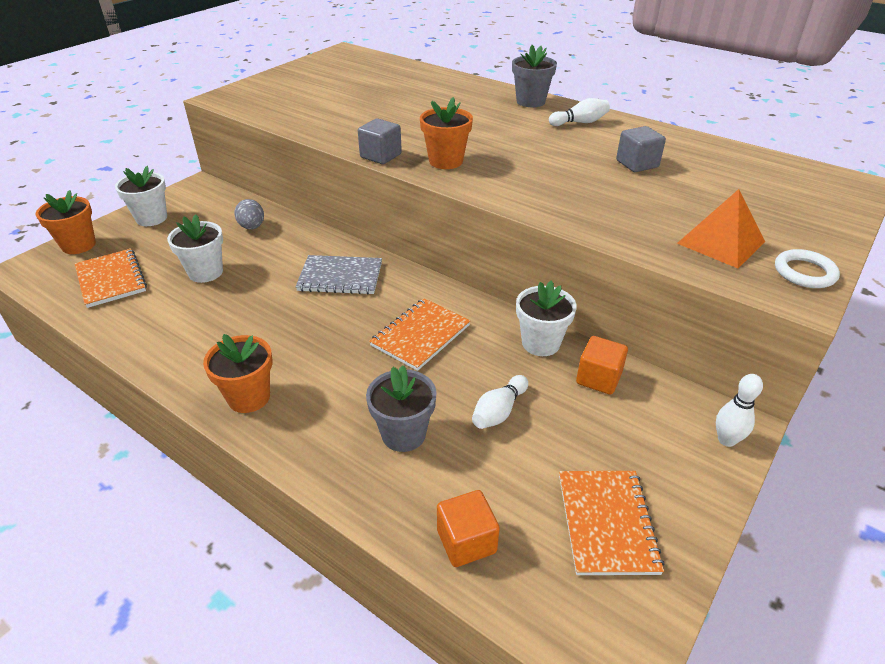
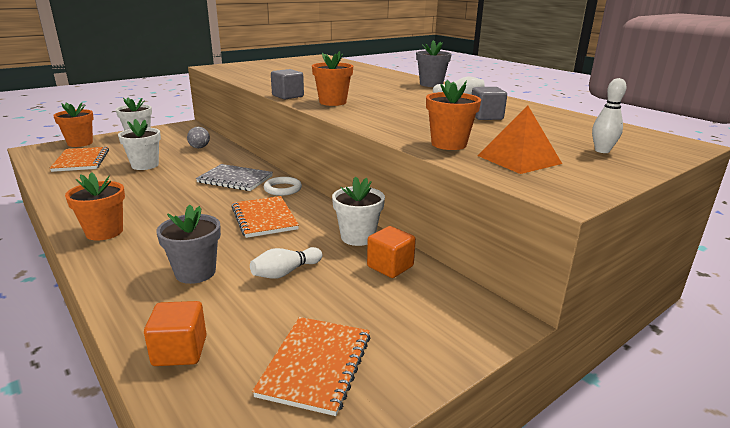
camera: 15 degrees right, 15 degrees down
(420, 335) = (264, 218): orange notebook -> orange notebook turned 75 degrees counterclockwise
(635, 227) = (448, 144): none -> orange flower pot
(726, 440) = (481, 329): white bowling pin -> white bowling pin (602, 151)
(804, 272) = (584, 183): white ring -> white ring (283, 189)

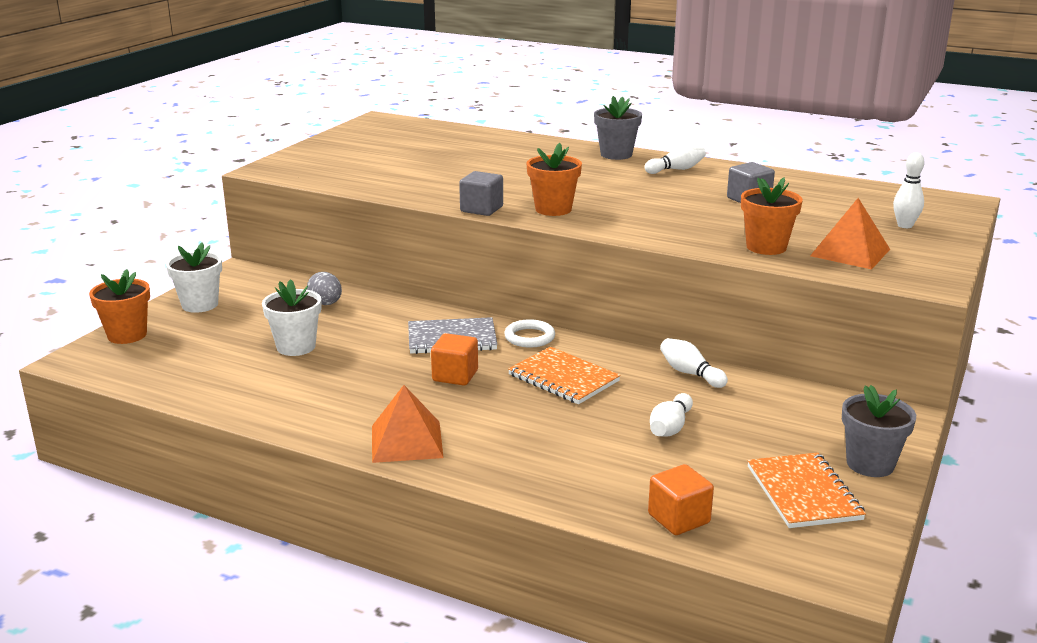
camera: 25 degrees left, 0 degrees up
(81, 161) = (188, 361): orange notebook -> none
(104, 232) = (407, 441): orange flower pot -> orange pyramid
(195, 272) = (582, 453): grey flower pot -> grey flower pot (870, 464)
(357, 237) = (690, 373): white flower pot -> white bowling pin
(390, 266) = (758, 394): orange cube -> orange cube (455, 376)

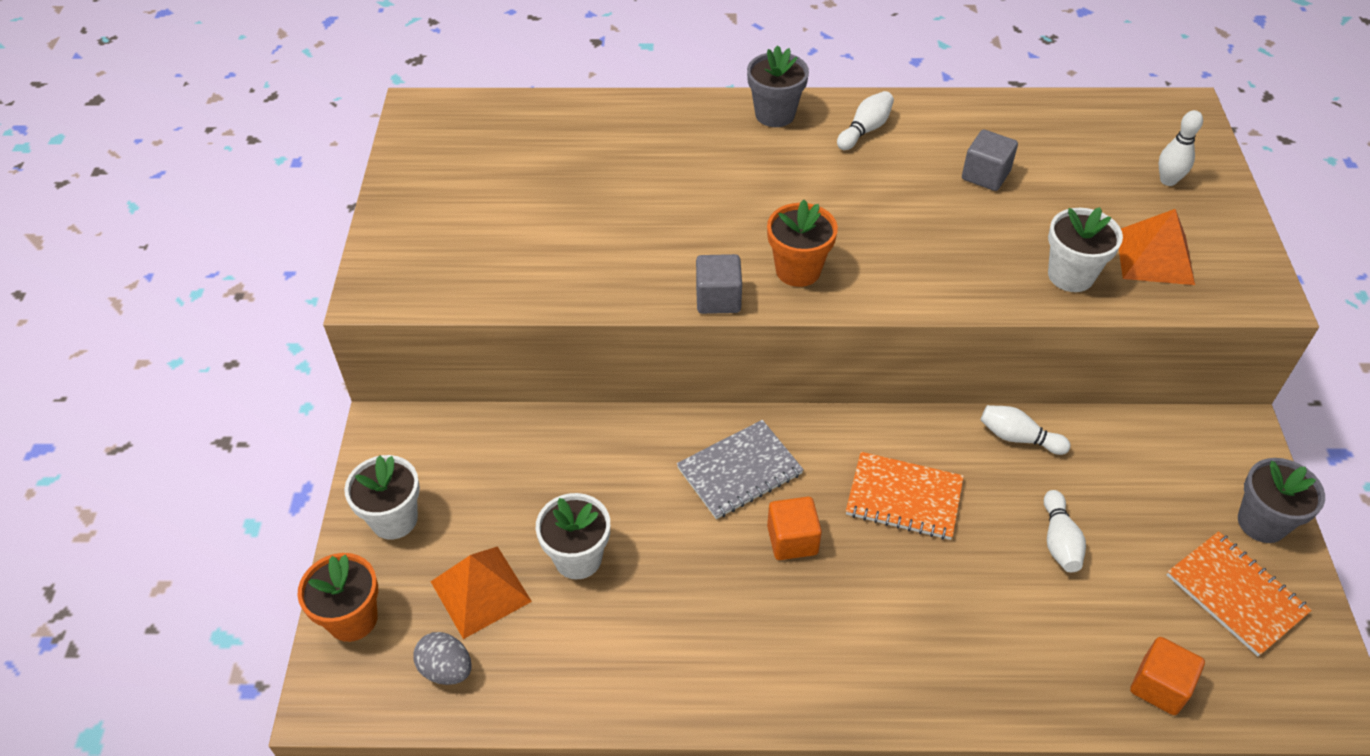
camera: 25 degrees left, 25 degrees up
(326, 304) = (547, 458): grey egg -> grey egg (446, 669)
(407, 441) = (827, 680): orange pyramid -> orange pyramid (481, 591)
(529, 337) = (819, 435): white ring -> none
(766, 247) = (1070, 275): orange flower pot -> white flower pot

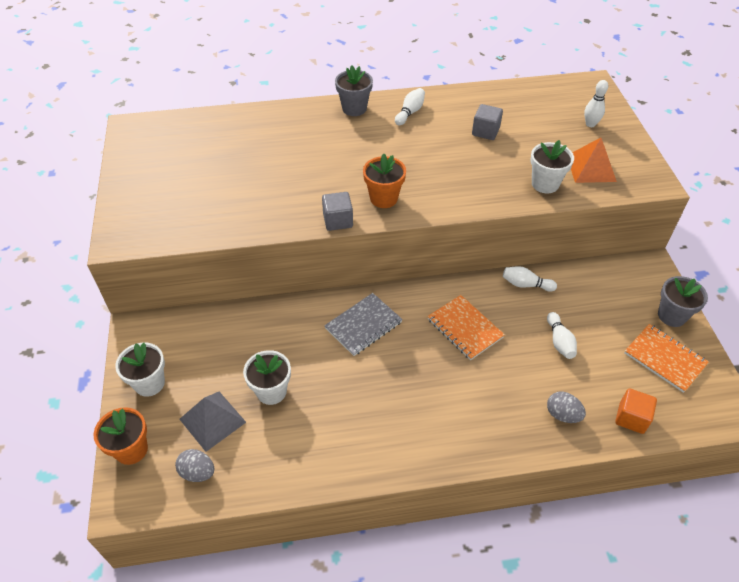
camera: 10 degrees left, 0 degrees up
(481, 591) = (212, 420): orange pyramid -> grey pyramid
(792, 540) = (402, 362): orange cube -> none
(904, 498) = (465, 328): orange notebook -> orange notebook turned 45 degrees clockwise
(1043, 663) = (562, 415): none -> grey egg

